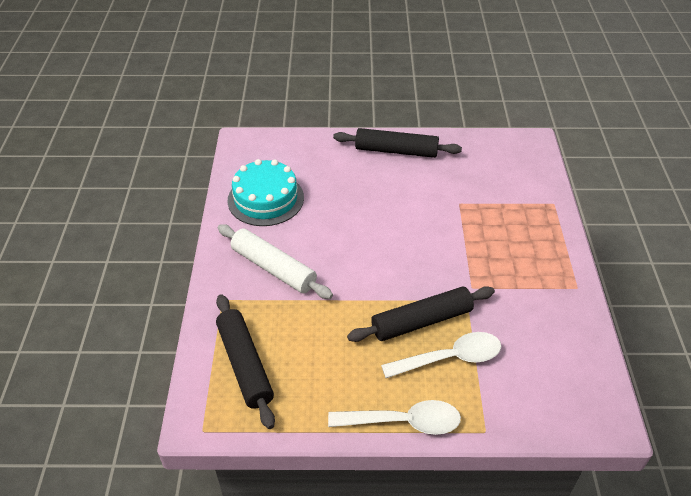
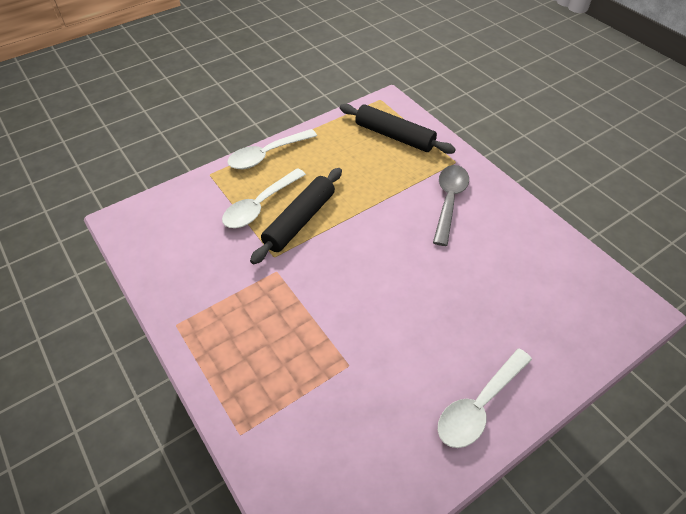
camera: 145 degrees right, 5 degrees up
(265, 199) = (530, 256): turquoise cake -> none
(273, 268) = (449, 201): white rolling pin -> grey spoon
(396, 151) = (479, 406): black rolling pin -> white spoon

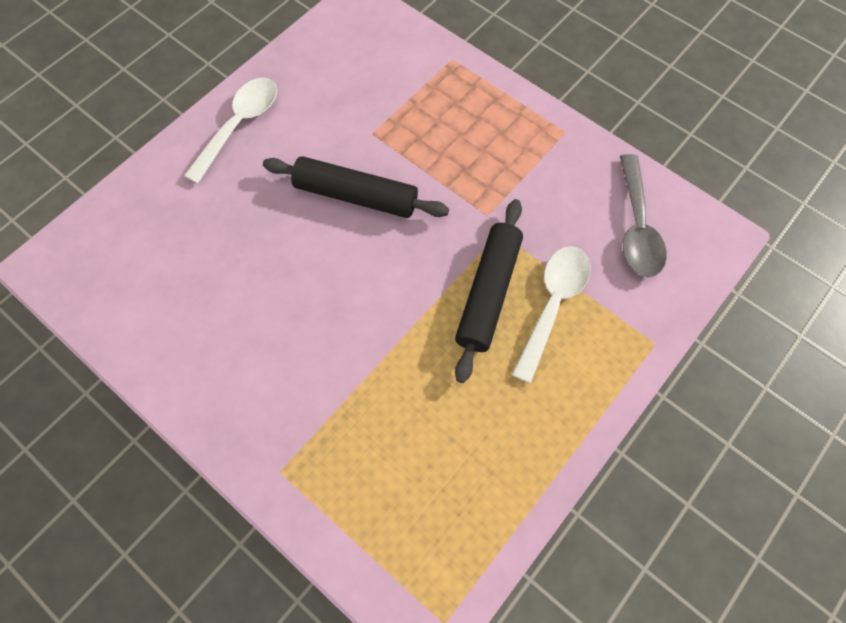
camera: 165 degrees right, 15 degrees up
(267, 155) = (590, 406): white spoon -> none
(394, 136) = (394, 512): black rolling pin -> black rolling pin (356, 195)
(449, 201) = (285, 381): grey spoon -> grey spoon (637, 227)

